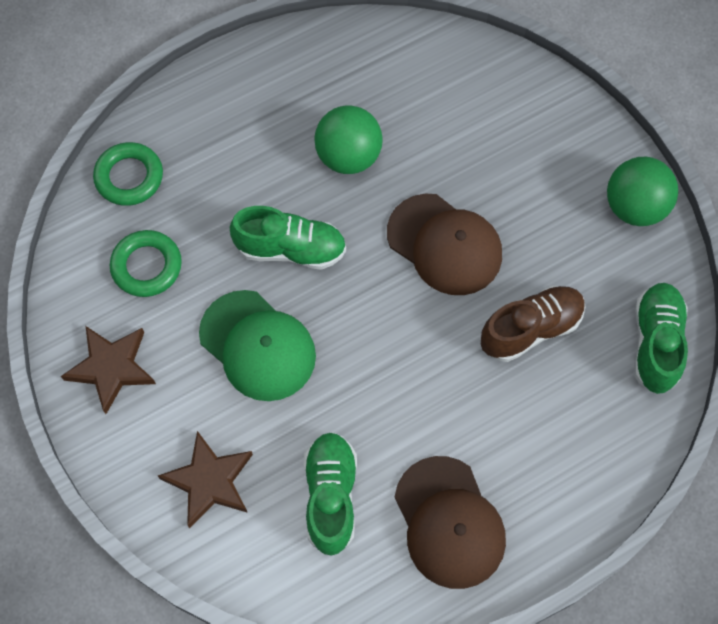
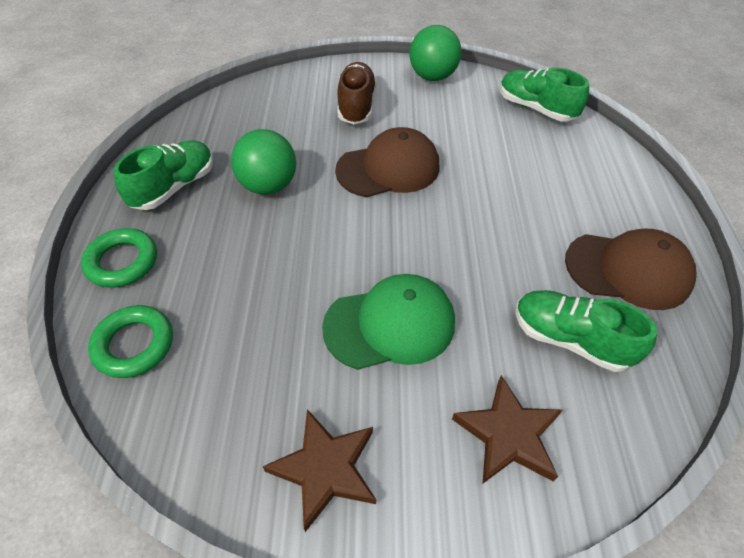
camera: 60 degrees left, 15 degrees down
(147, 266) = (240, 376): green ring -> green ring (122, 262)
(291, 249) = (316, 257): green shoe -> green shoe (174, 187)
(530, 329) = (488, 156): brown shoe -> brown shoe (356, 105)

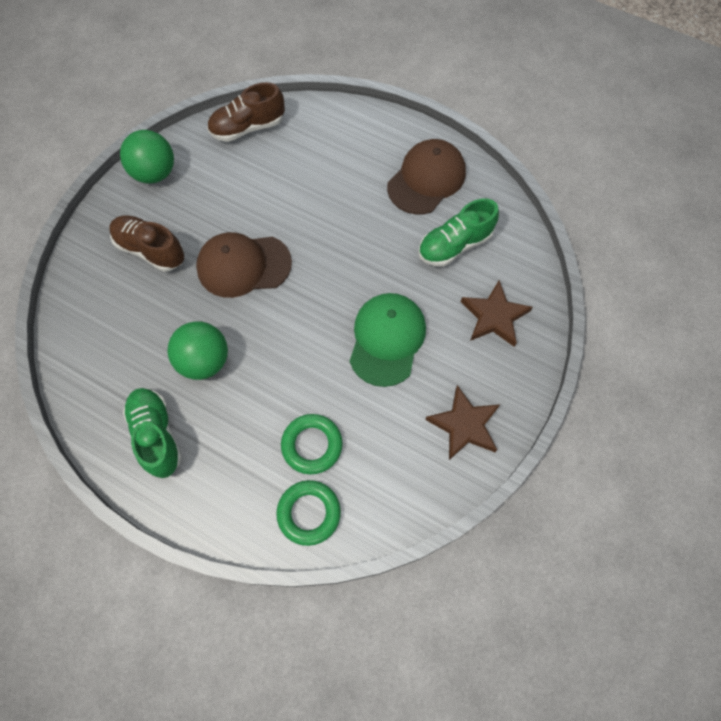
camera: 60 degrees left, 15 degrees up
(122, 262) = (220, 501): green ring -> green ring (312, 445)
(388, 168) = (243, 265): brown cap -> brown cap turned 105 degrees counterclockwise
(535, 108) = (248, 128): green shoe -> brown shoe

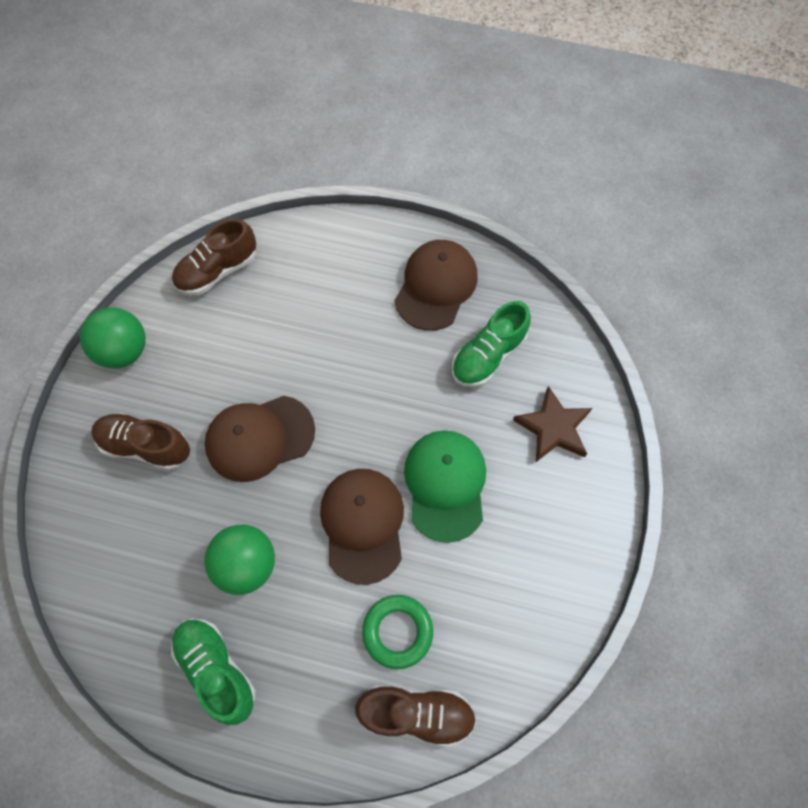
camera: 15 degrees left, 0 degrees up
(308, 354) = (363, 524): none -> brown cap
(309, 513) = (417, 713): green ring -> brown shoe
(464, 425) = (557, 562): brown star -> none

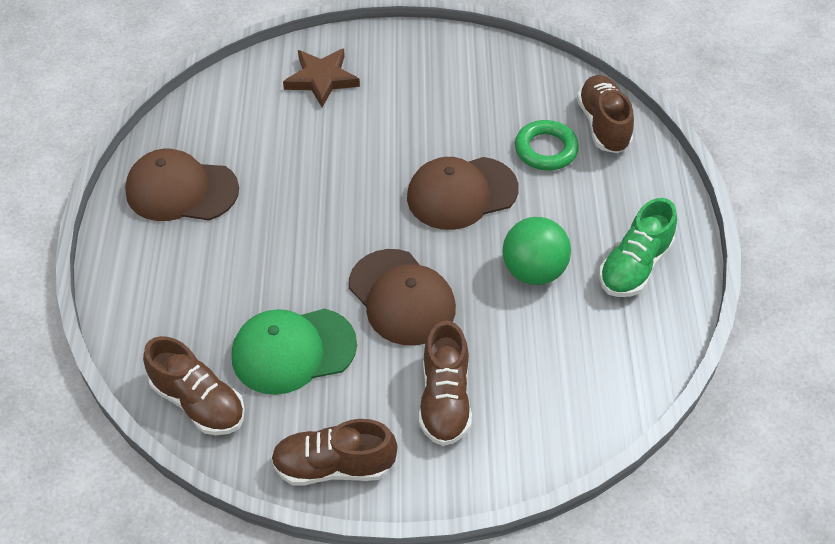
camera: 105 degrees left, 15 degrees down
(124, 351) = (334, 466): green ball -> brown shoe
(445, 485) = (402, 143): green cap -> green cap (293, 351)
(488, 356) = (257, 135): green shoe -> none

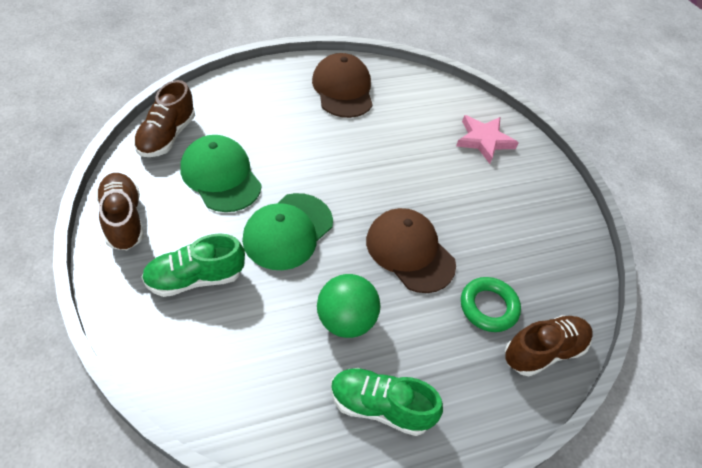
camera: 65 degrees right, 0 degrees up
(321, 79) = (484, 140): brown star -> pink star
(402, 297) = (288, 231): brown cap -> green cap
(445, 399) = (195, 278): brown shoe -> green shoe

